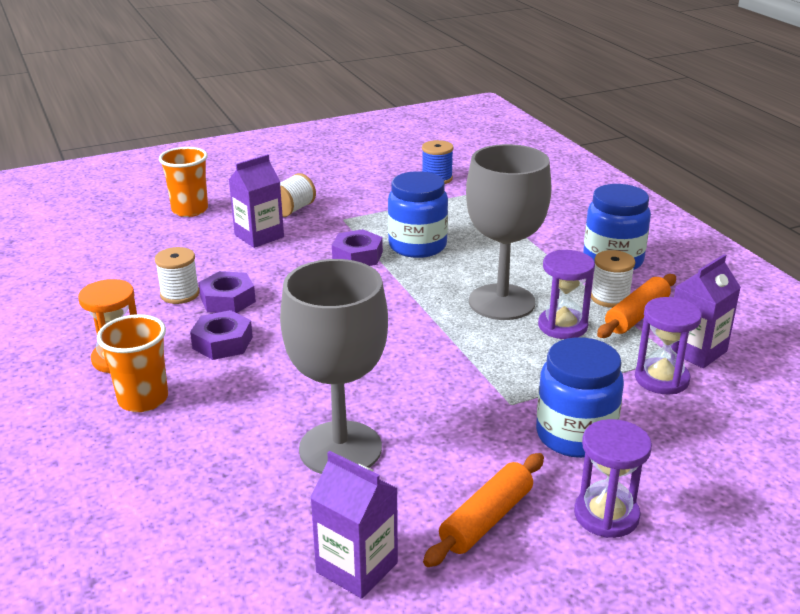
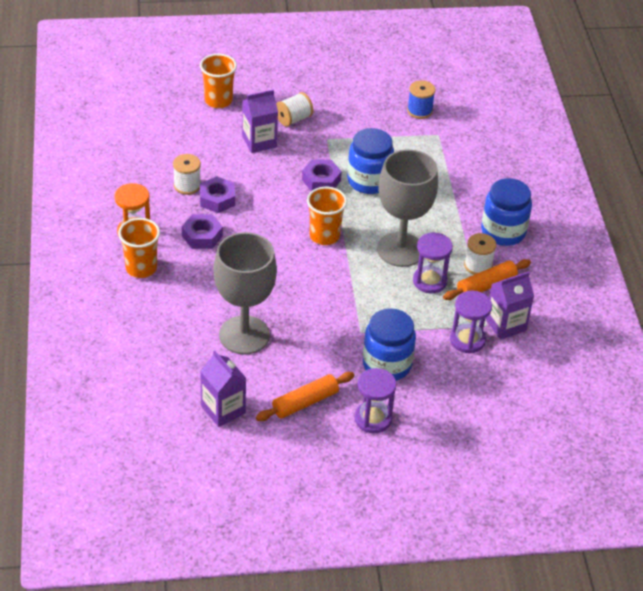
camera: 15 degrees right, 15 degrees up
(394, 308) = (324, 236): none -> orange cup

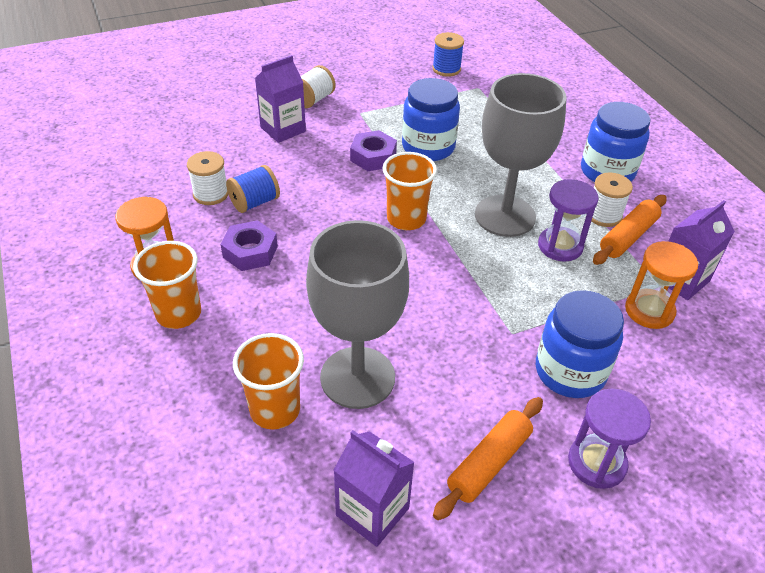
camera: 15 degrees left, 0 degrees up
(217, 199) = (254, 202): purple nut -> blue spool
(218, 100) = (219, 96): orange cup -> orange cup (275, 410)
(467, 340) = (649, 311): purple hourglass -> orange hourglass

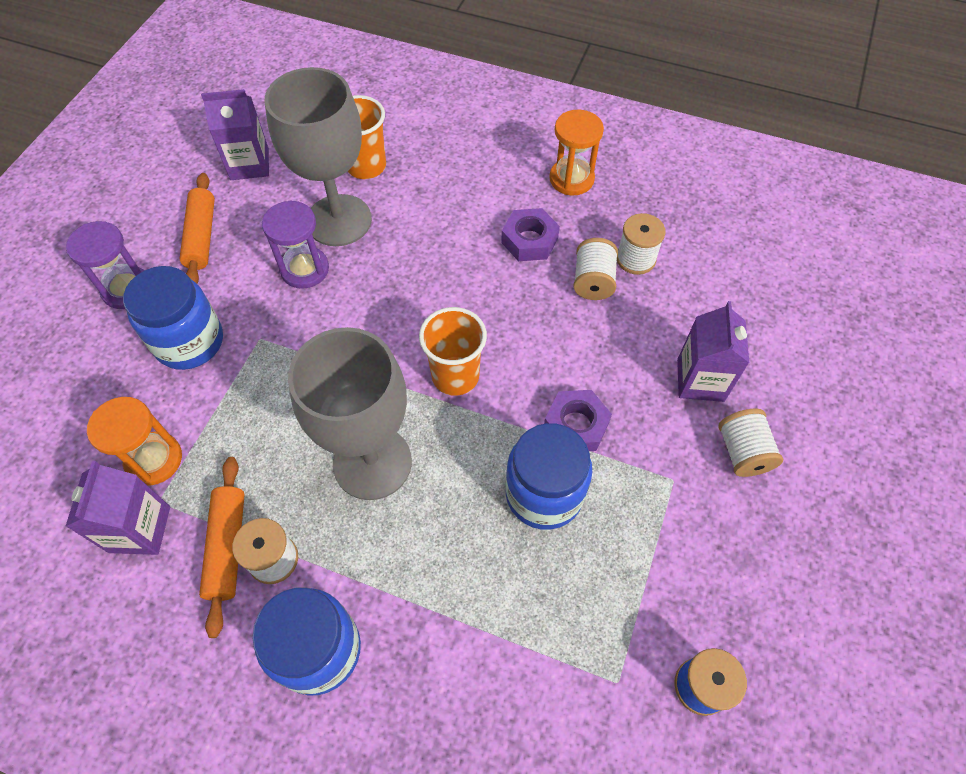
camera: 135 degrees right, 15 degrees up
(178, 313) = (505, 166): orange cup -> none
(254, 202) = (593, 281): blue spool -> white spool
(560, 246) = (288, 470): purple hourglass -> purple hourglass (304, 269)

